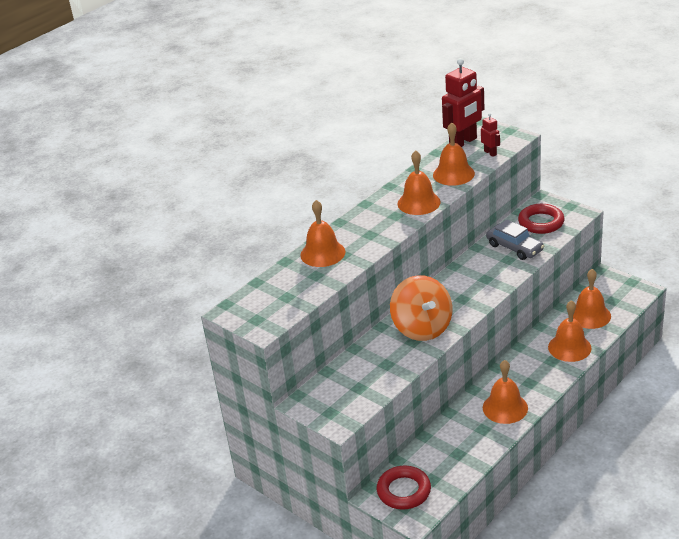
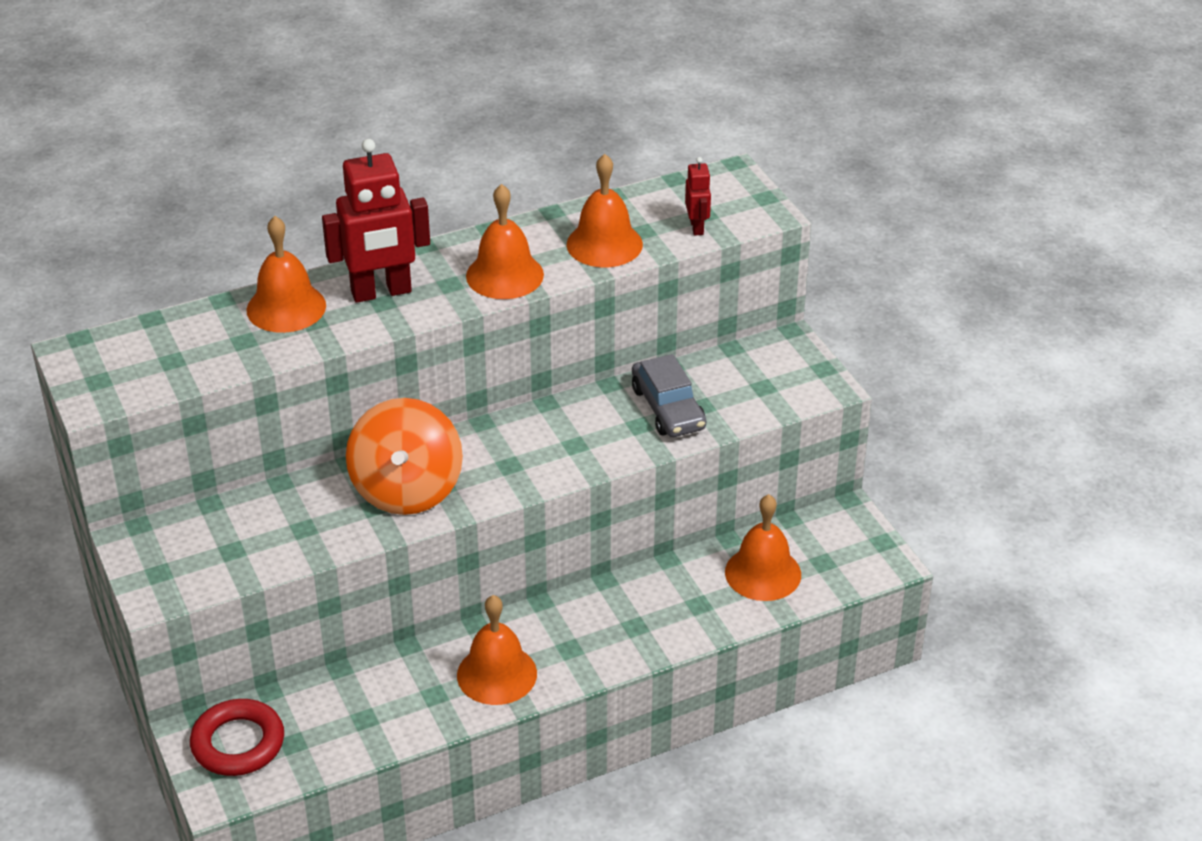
camera: 20 degrees right, 5 degrees up
(463, 142) = (672, 192): red robot -> red robot (381, 292)
(541, 222) = (749, 380): red ring -> none
(569, 347) = (682, 615): orange bell -> none

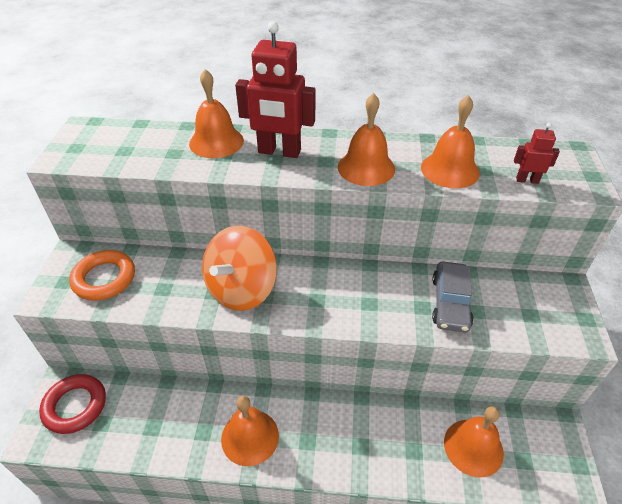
camera: 30 degrees right, 5 degrees up
(211, 548) = (104, 279): none -> orange ring
(697, 227) = (527, 180): red robot -> red robot turned 105 degrees counterclockwise

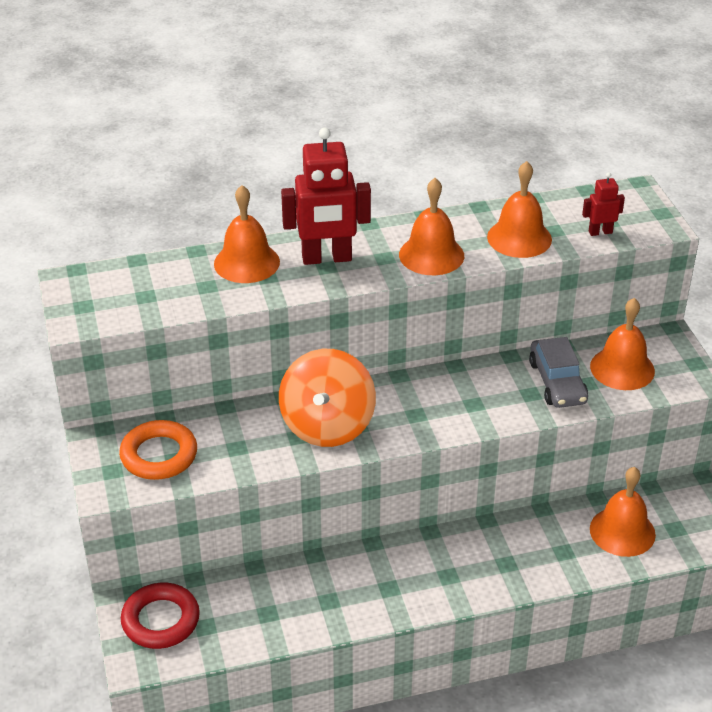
camera: 20 degrees left, 5 degrees down
(250, 437) = (384, 590): orange bell -> orange bell (622, 368)

